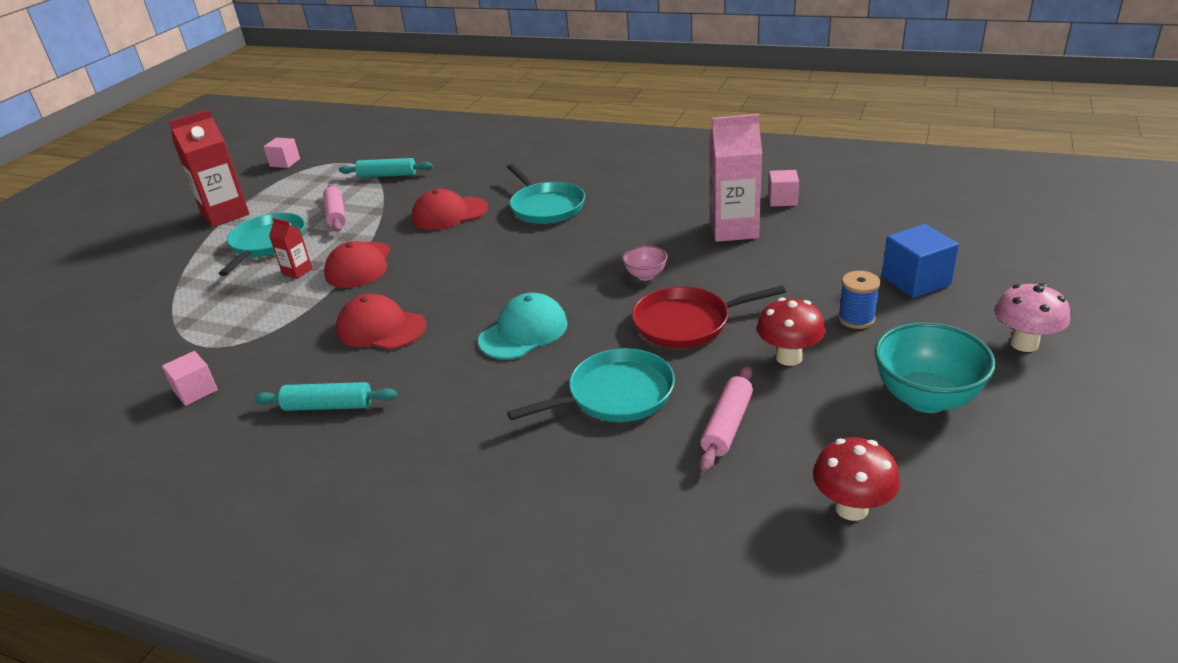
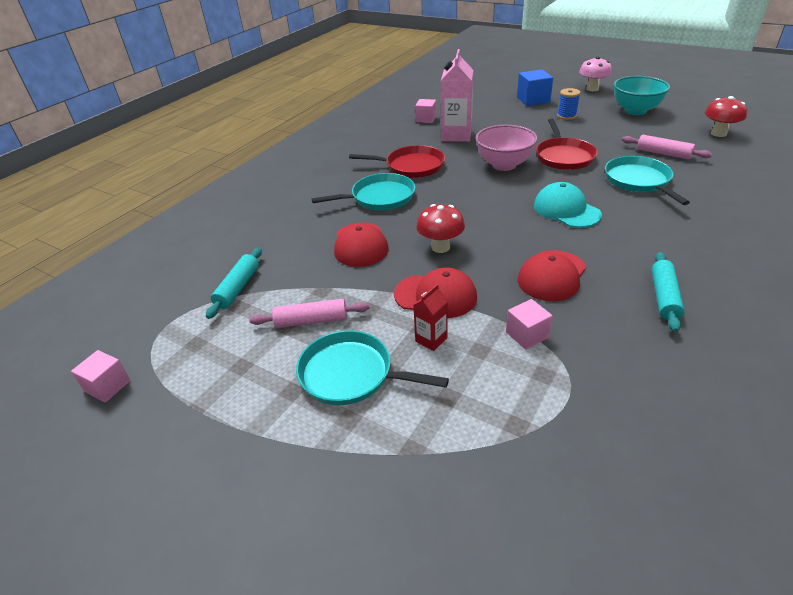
camera: 80 degrees left, 5 degrees up
(195, 391) = (650, 390): pink cube -> pink cube (527, 335)
(225, 214) = (235, 433): red carton -> none
(627, 213) = (411, 166): none -> red pan
(646, 275) = (504, 165): pink bowl -> pink bowl, size x1.95
(789, 357) = (601, 134): red mushroom -> red mushroom (440, 247)

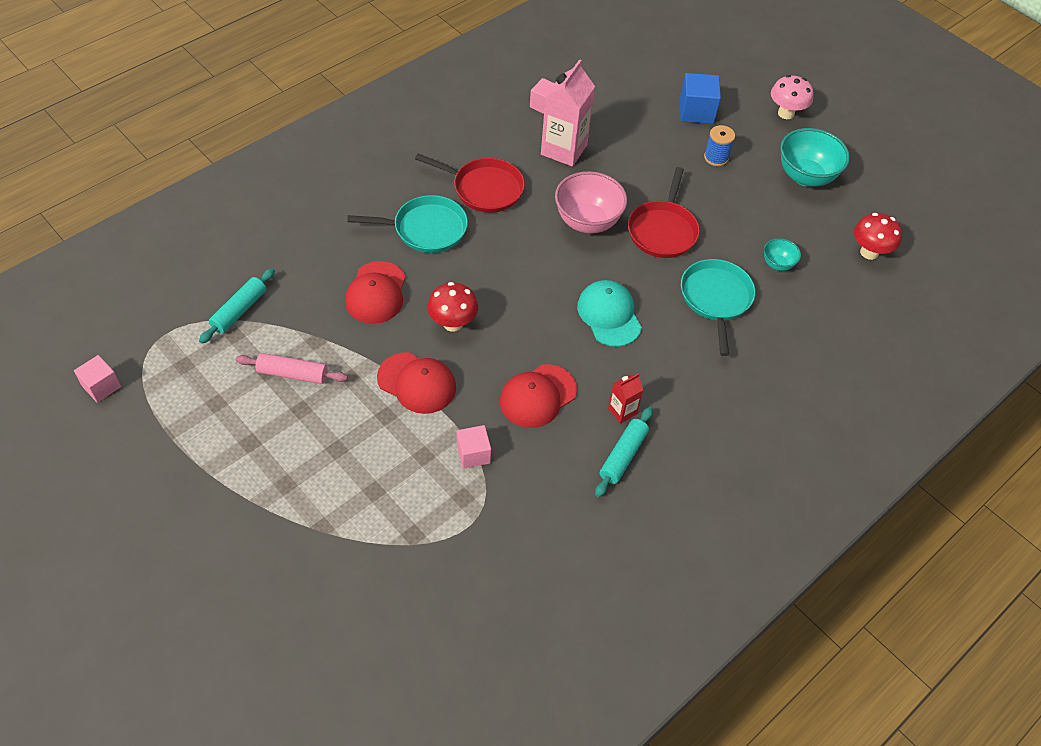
camera: 10 degrees right, 15 degrees up
(351, 374) = (304, 442): turquoise pan -> none
(431, 339) = (388, 430): red carton -> red carton (622, 411)
(663, 153) = (777, 264): pink rolling pin -> turquoise bowl

